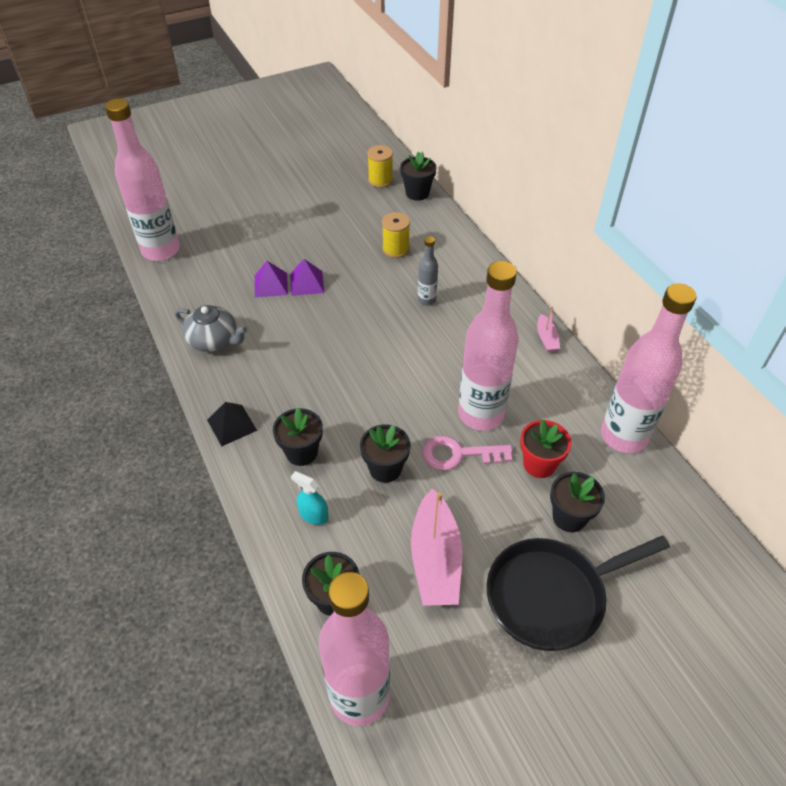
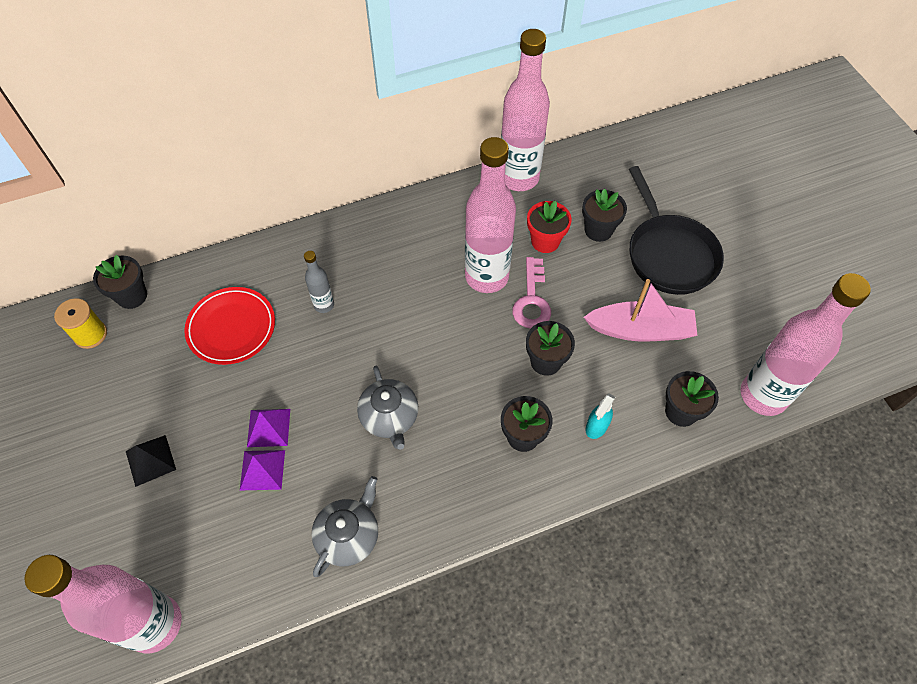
camera: 85 degrees left, 10 degrees up
(232, 425) = (482, 508): black pyramid -> black pyramid (150, 460)
(318, 355) = (389, 417): none -> grey teapot
(395, 249) = (231, 328): yellow spool -> red plate
(546, 338) = (398, 210): pink boat -> none

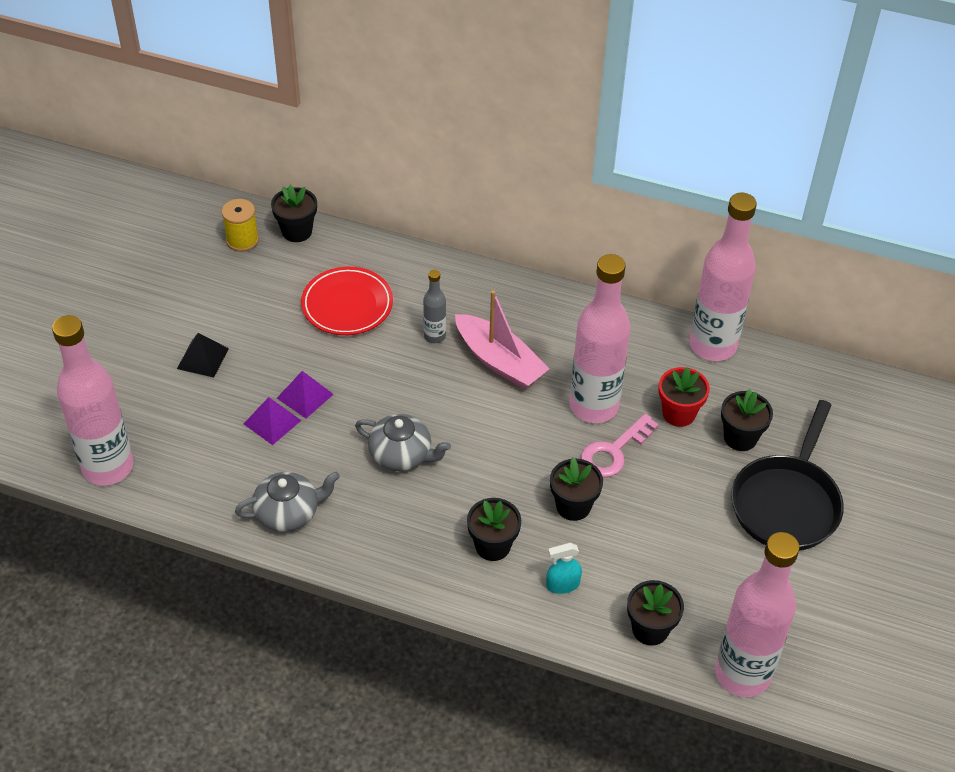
camera: 40 degrees right, 10 degrees down
(389, 417) = (401, 455): grey teapot -> grey teapot turned 90 degrees counterclockwise
(640, 330) = (686, 542): pink boat -> pink boat (499, 361)

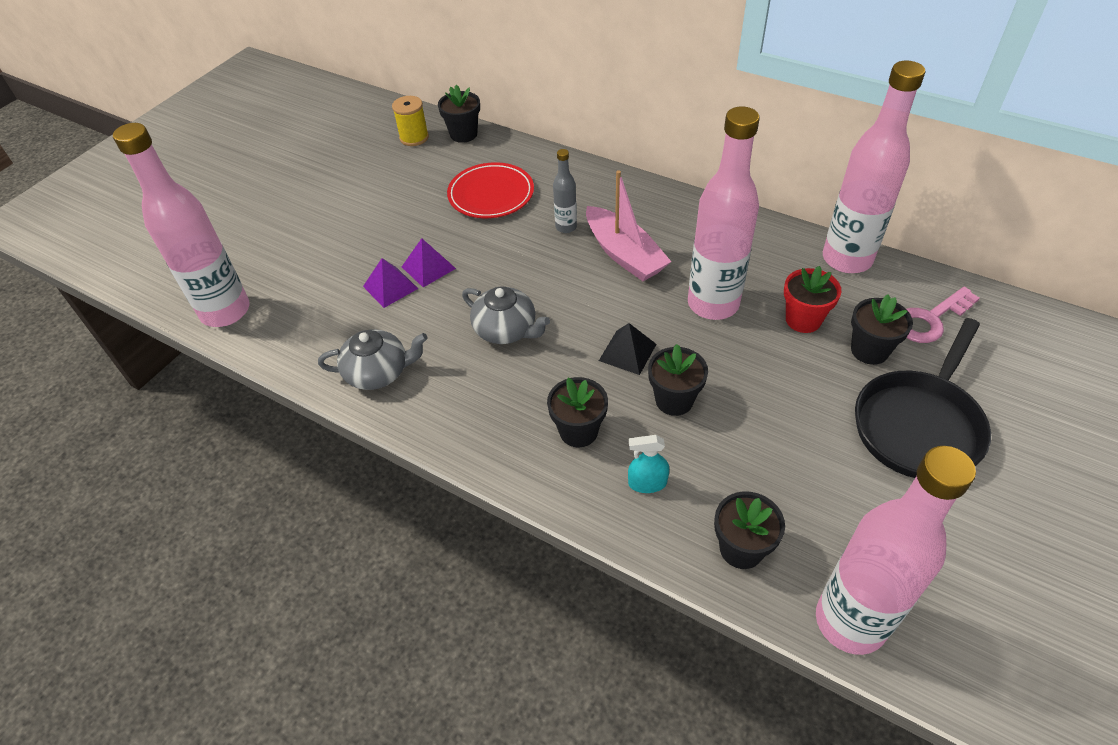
camera: 15 degrees right, 0 degrees up
(202, 358) = (346, 227): black pyramid -> black pyramid (627, 352)
(614, 451) = (727, 350): pink key -> pink key (930, 319)

